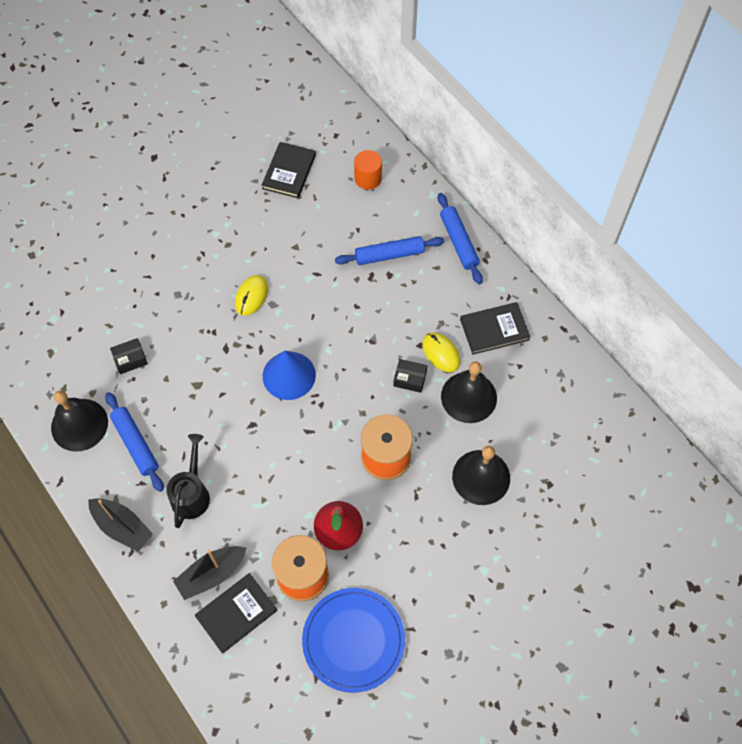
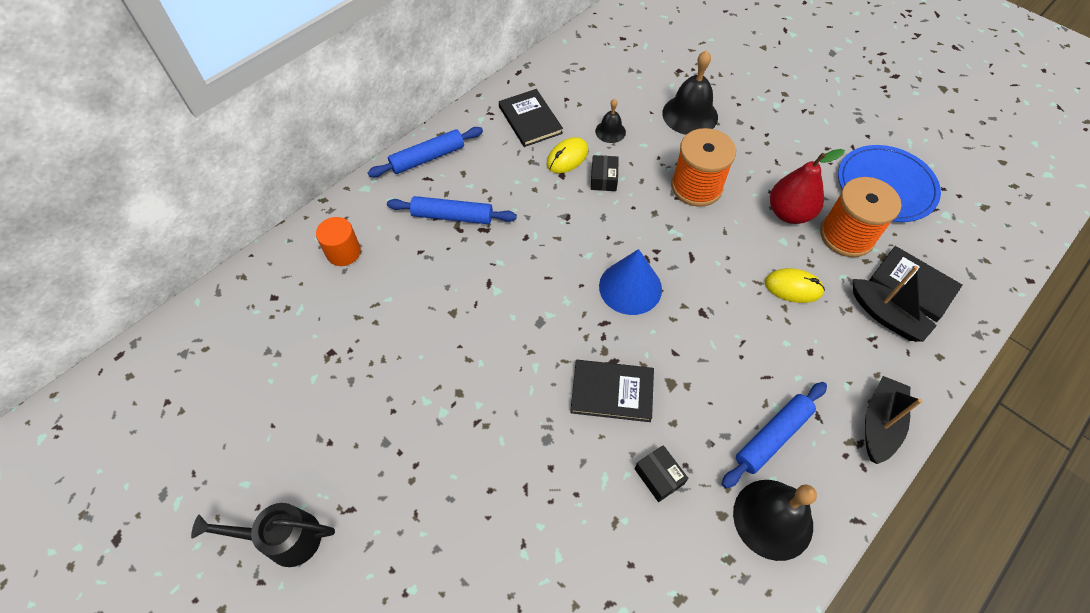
camera: 100 degrees left, 5 degrees down
(192, 493) = (806, 357): black watering can -> black watering can (284, 538)
(251, 296) = (533, 347): yellow mouse -> yellow mouse (793, 287)
(289, 171) = (334, 341): black book -> black book (612, 392)
(389, 255) = (452, 216): blue rolling pin -> blue rolling pin turned 60 degrees counterclockwise
(469, 397) = (610, 131): black bell -> black bell, size x0.54

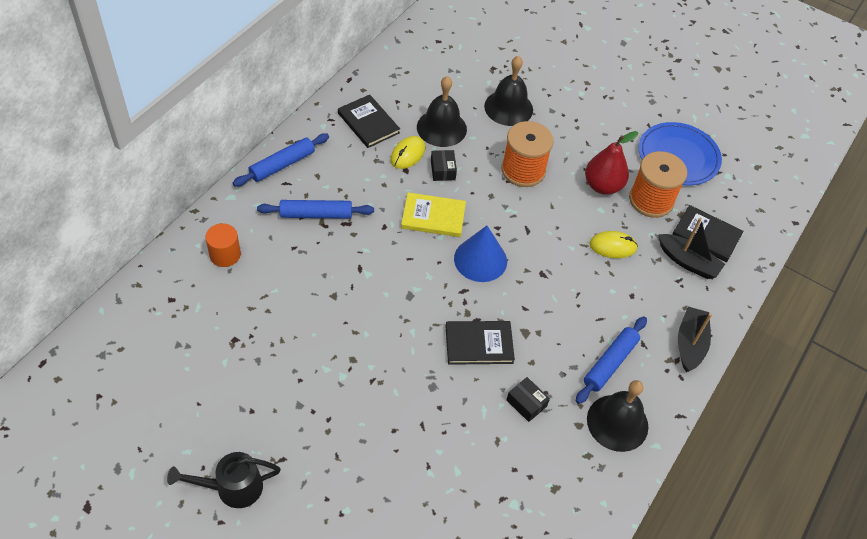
camera: 15 degrees left, 5 degrees down
(583, 231) = (433, 217): none -> yellow book
(610, 131) = (441, 128): black bell -> black bell, size x1.85

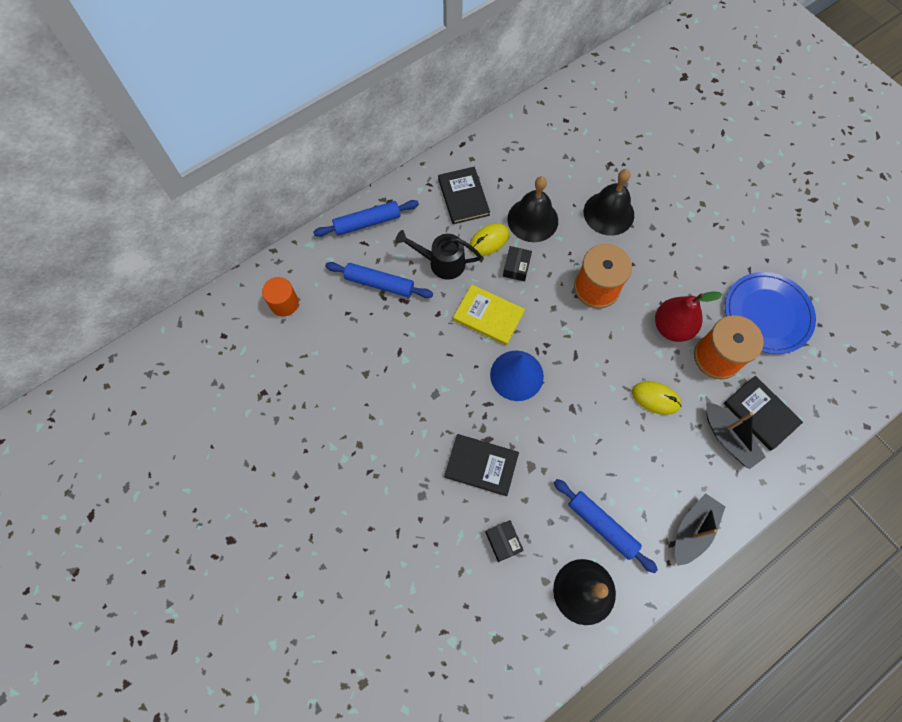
camera: 25 degrees right, 15 degrees up
(231, 488) = (211, 538): black watering can -> black watering can (441, 262)
(610, 363) = (602, 526): blue rolling pin -> blue rolling pin turned 75 degrees clockwise

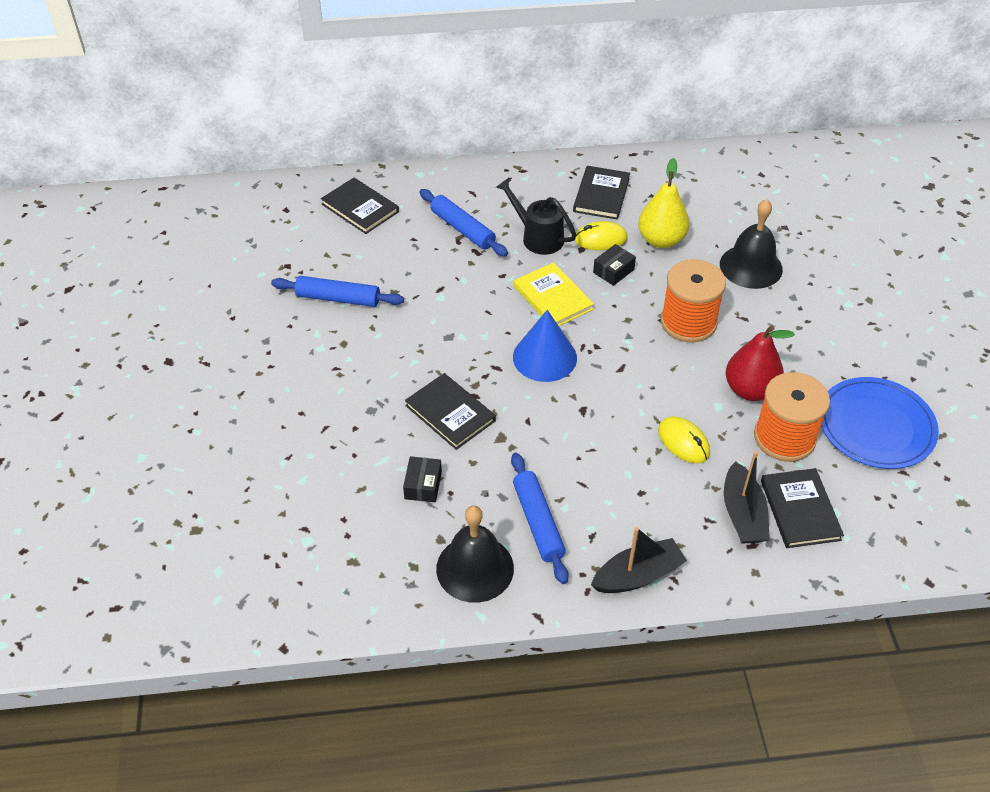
camera: 30 degrees right, 20 degrees down
(284, 303) = (360, 208): orange cylinder -> black book
(367, 222) = (488, 178): blue rolling pin -> blue rolling pin (338, 298)
(532, 220) = (661, 240): black bell -> yellow pear

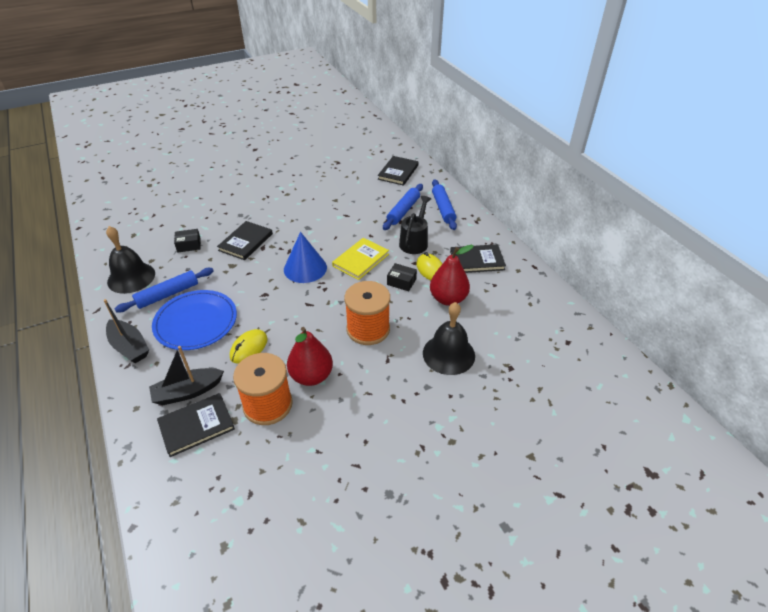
camera: 70 degrees right, 5 degrees down
(338, 298) = (320, 183): blue rolling pin -> blue rolling pin (443, 208)
(661, 240) = (448, 299): yellow pear -> red pear
(876, 426) = (297, 466): blue plate -> blue plate (196, 322)

